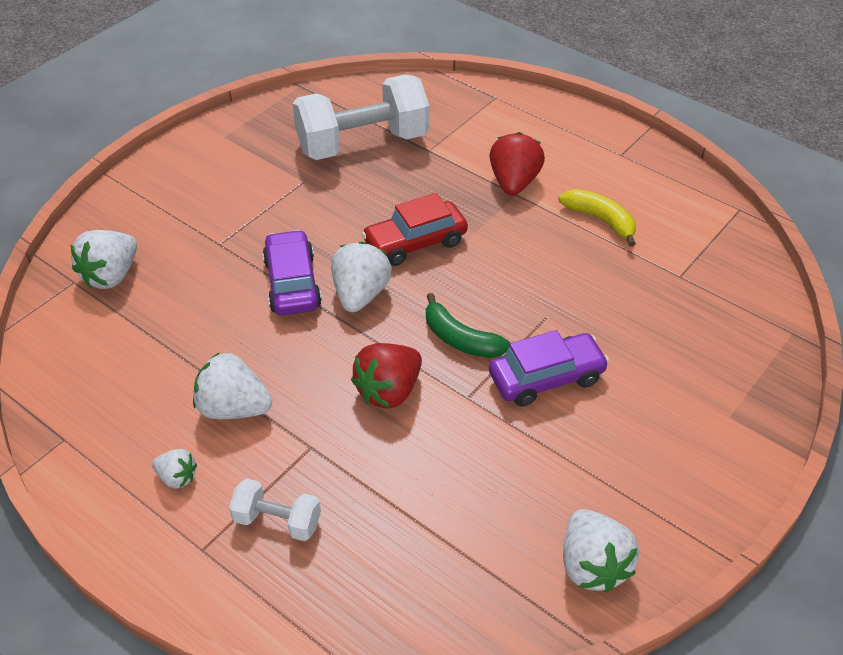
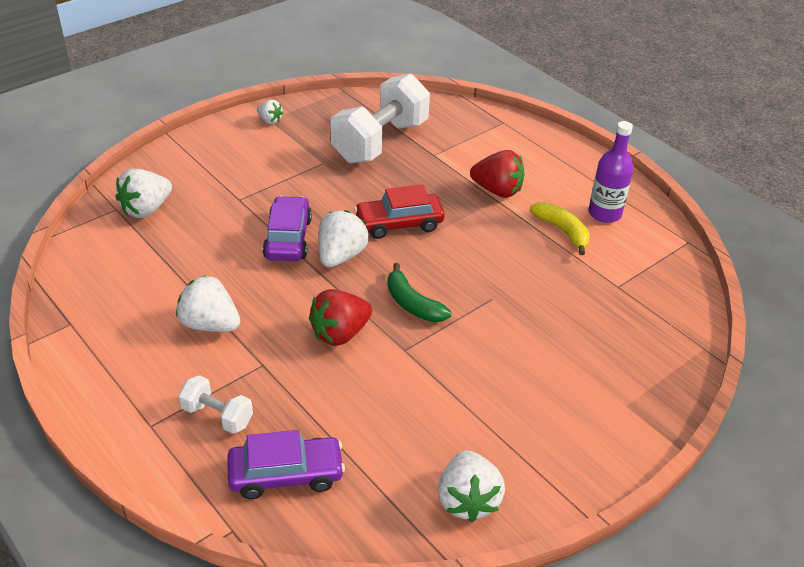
camera: 10 degrees right, 5 degrees down
(177, 477) = (148, 368): white strawberry -> white strawberry (270, 120)
(362, 143) = (380, 141): white dumbbell -> white dumbbell turned 45 degrees counterclockwise
(514, 182) = (497, 190): red strawberry -> red strawberry turned 90 degrees clockwise
(546, 378) = (475, 346): purple car -> purple car (286, 474)
(640, 191) = (604, 213): none -> purple bottle

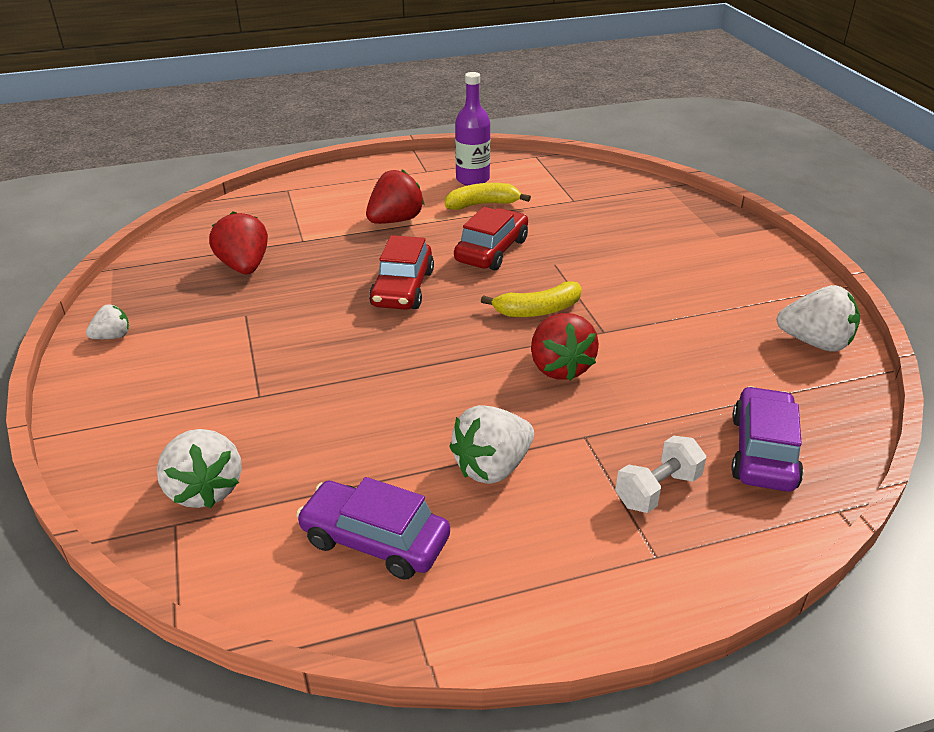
camera: 65 degrees left, 5 degrees down
(288, 238) = (370, 371): purple car -> purple car (375, 540)
(341, 256) = (430, 339): white strawberry -> none
(380, 141) = (244, 267): white dumbbell -> red strawberry
(413, 304) = (538, 310): green banana -> yellow banana
(487, 256) = (491, 250): none -> red car

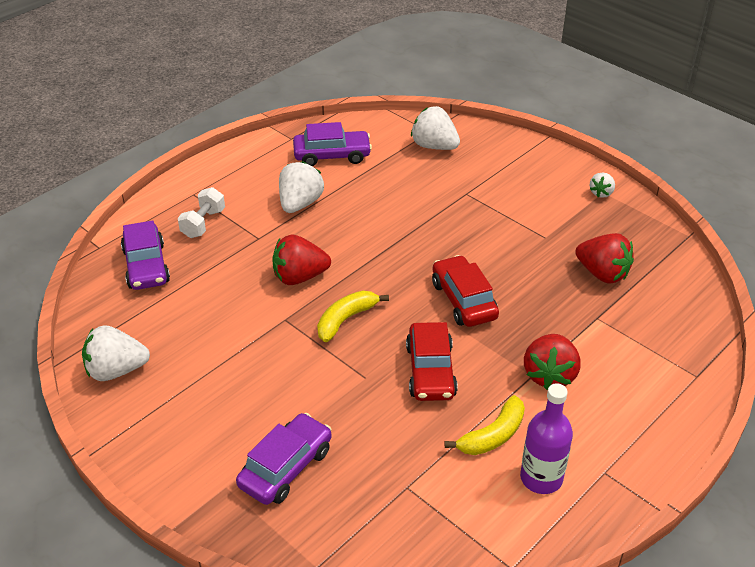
camera: 150 degrees right, 5 degrees up
(559, 367) = (299, 277): red strawberry -> red strawberry turned 60 degrees counterclockwise
(663, 232) = (286, 467): none -> purple car

